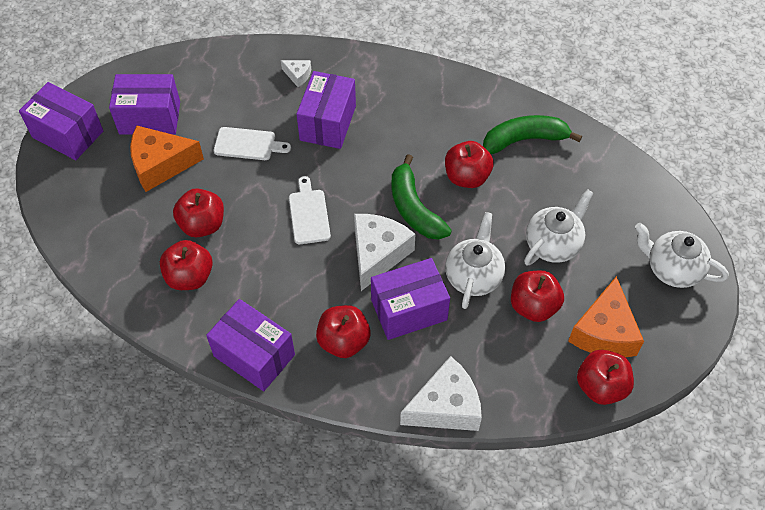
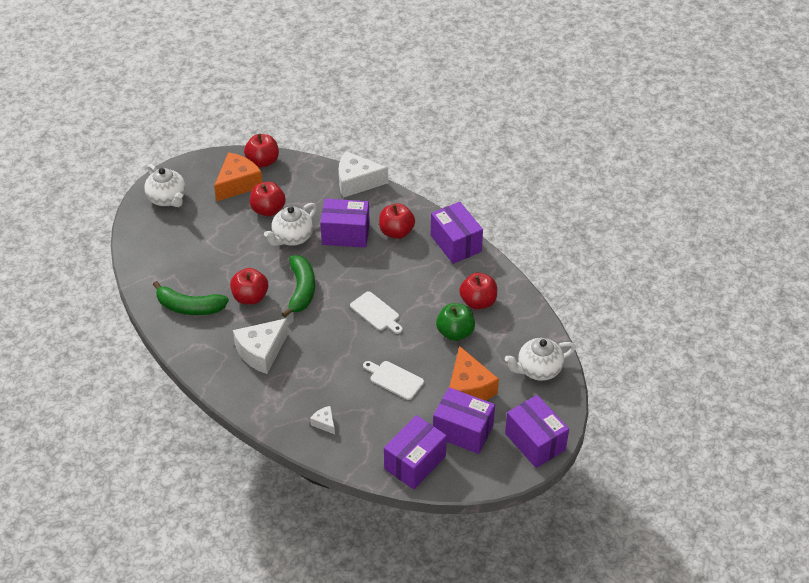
camera: 155 degrees left, 10 degrees down
(161, 165) = (468, 388): orange cheese -> orange cheese turned 60 degrees clockwise
(202, 225) = (455, 332): red apple -> green apple
(309, 214) = (376, 313): white cutting board -> white cutting board turned 60 degrees counterclockwise
(328, 123) = (324, 373): purple box -> purple box (415, 462)
(378, 254) = (344, 271): white cheese -> white cheese (261, 352)
(553, 244) = (227, 237): white teapot -> white teapot (538, 370)

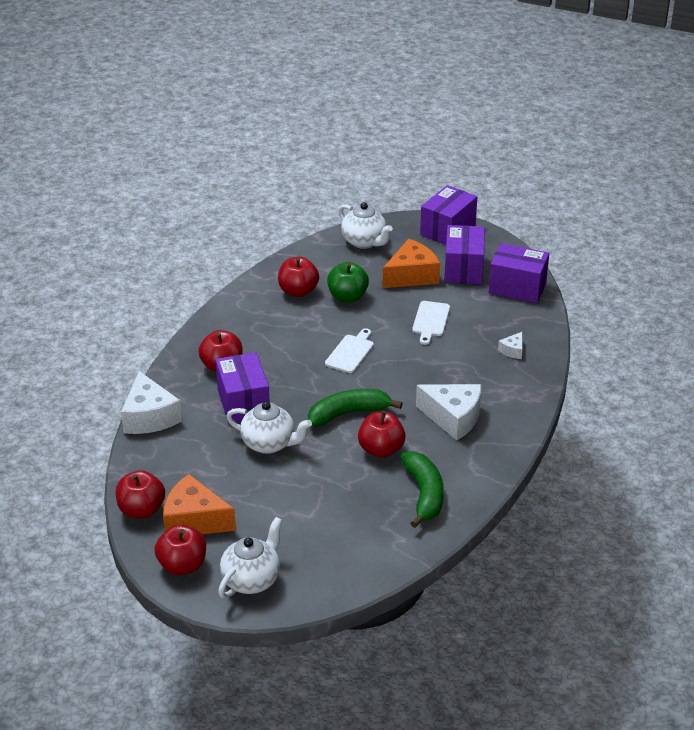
camera: 110 degrees left, 10 degrees down
(268, 210) = (231, 478): red apple -> red apple (182, 565)
(456, 243) = (220, 322): purple box -> none

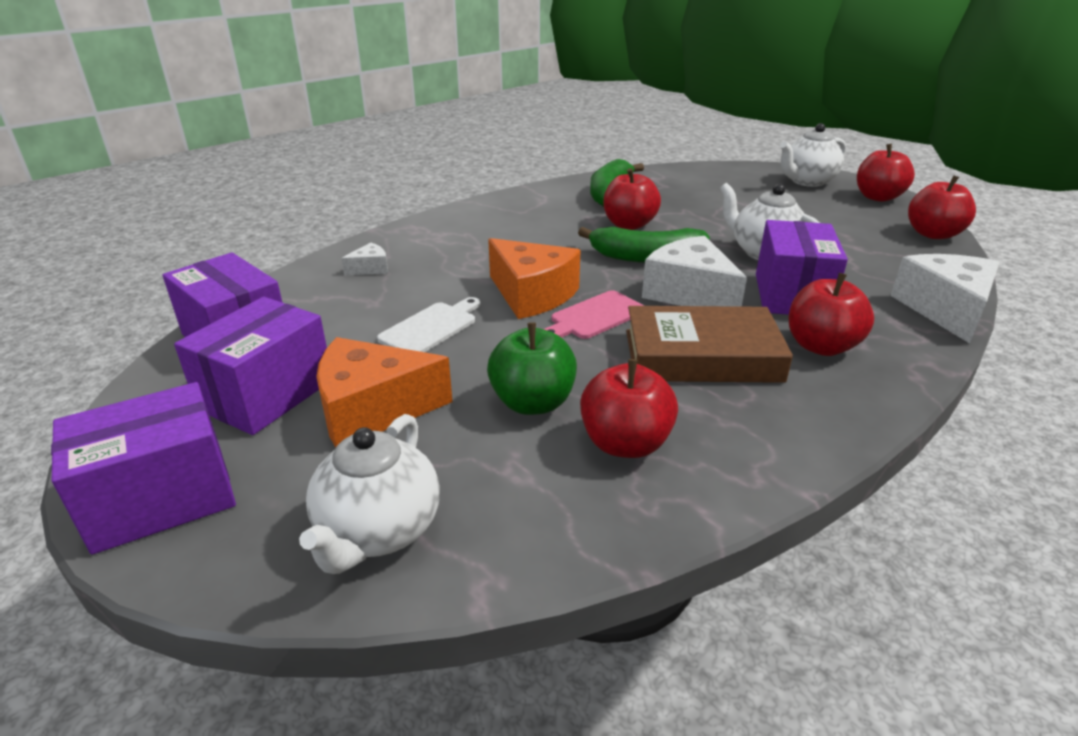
camera: 155 degrees left, 5 degrees down
(194, 520) = (866, 218): orange cheese -> orange cheese (532, 295)
(282, 343) = (701, 356): none -> brown book
(351, 352) = (595, 317): white cutting board -> pink cutting board
(364, 242) = (378, 531): white teapot -> white teapot turned 150 degrees counterclockwise
(453, 418) = (523, 231): white cheese -> white cheese (689, 293)

